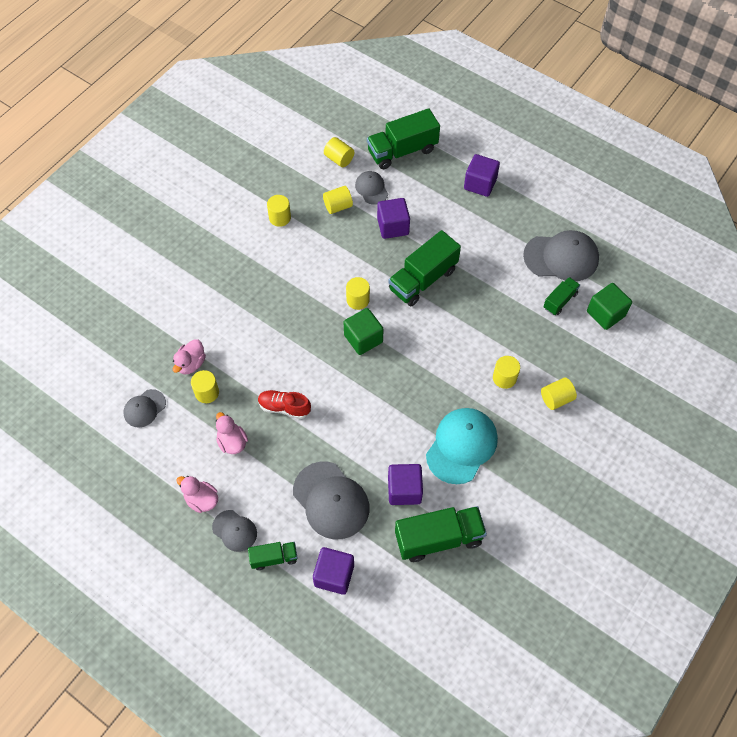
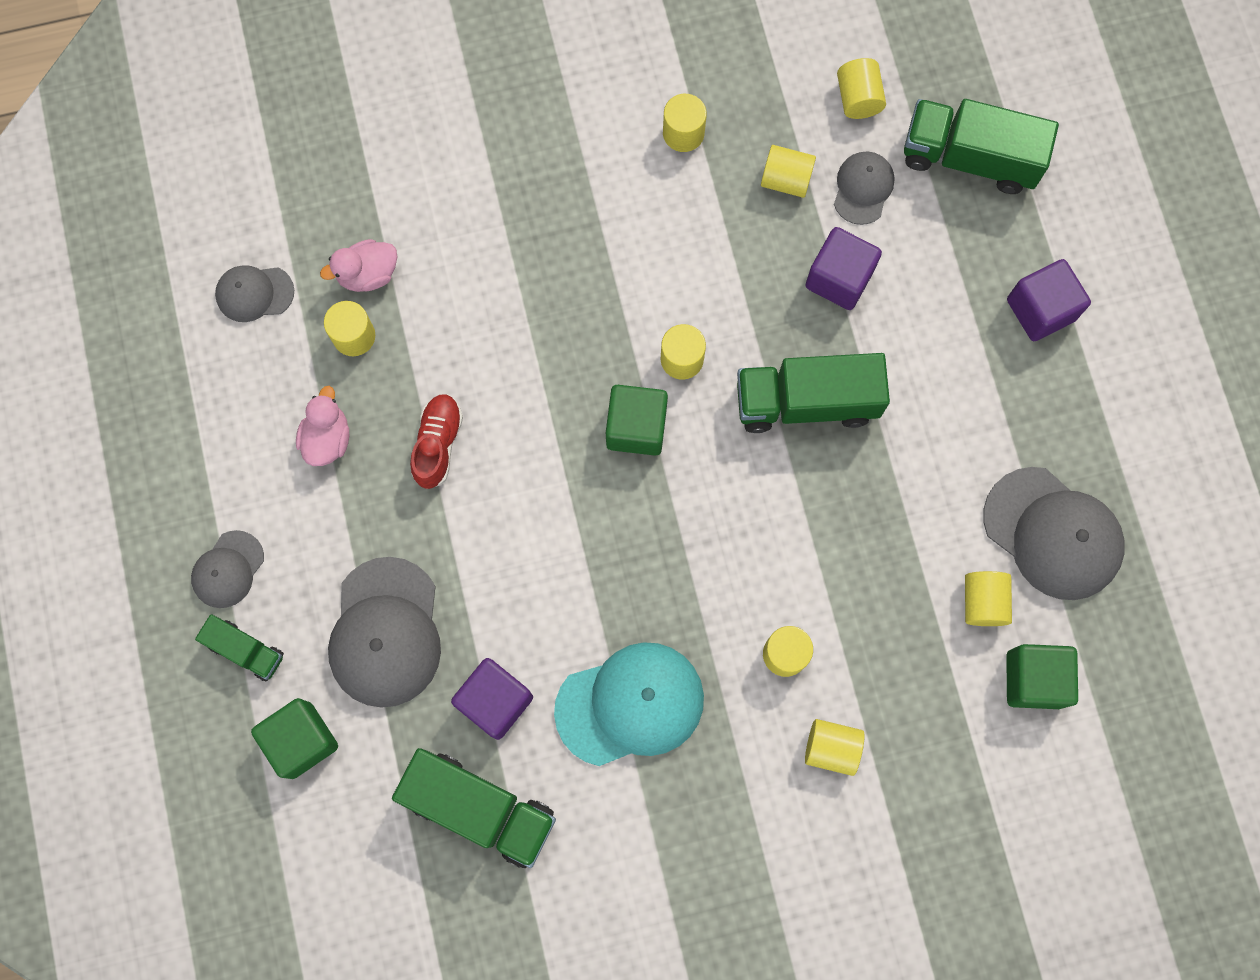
camera: 40 degrees right, 15 degrees up
(201, 500) = (221, 490): pink duck -> none
(234, 531) = (228, 569): grey cap -> grey cap turned 45 degrees clockwise
(284, 407) = (438, 444): red shoe -> red shoe turned 45 degrees clockwise
(334, 575) = (301, 740): purple cube -> green cube
(560, 301) = (983, 602): green truck -> yellow cylinder

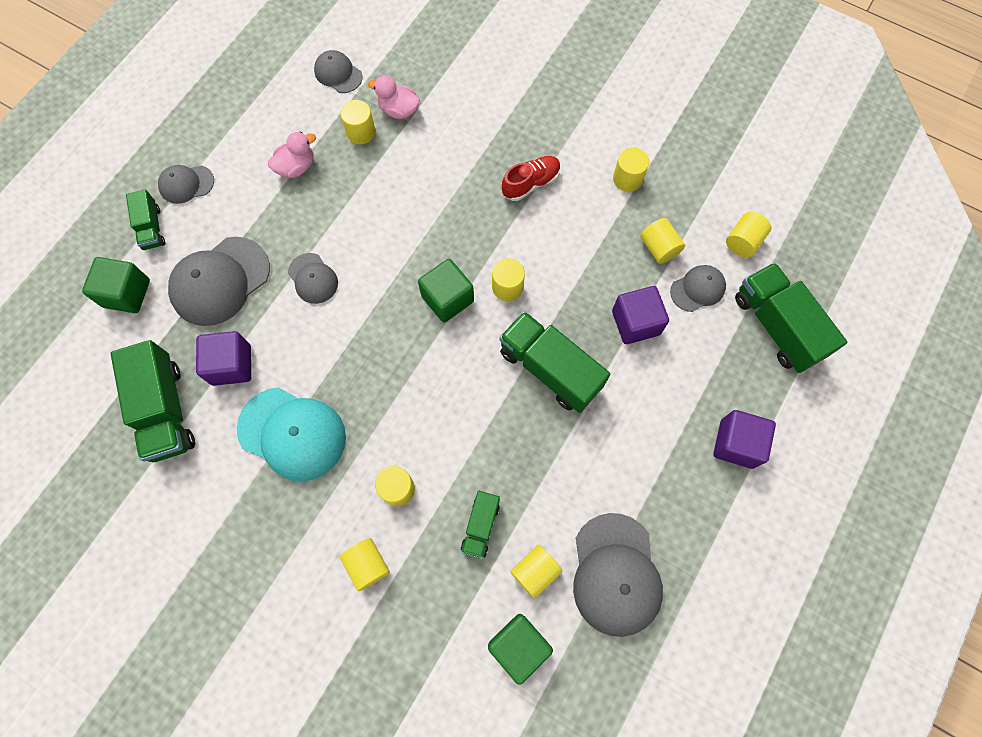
camera: 45 degrees right, 5 degrees down
(438, 444) = (343, 217): red shoe -> red shoe (531, 183)
(479, 537) = (313, 278): none -> grey cap
(894, 611) = (480, 526): none -> green truck

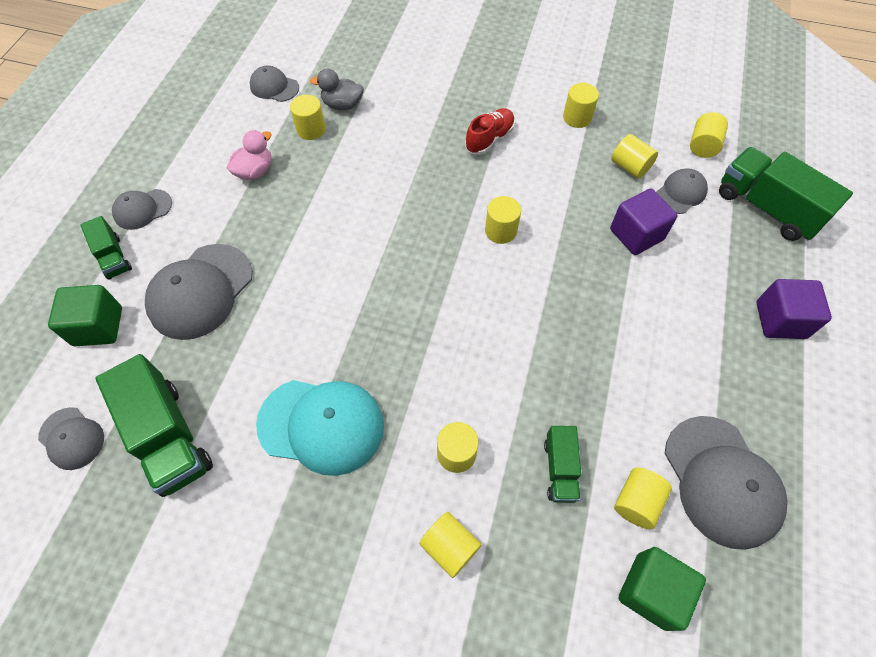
camera: 15 degrees left, 10 degrees down
(231, 365) = (234, 371): purple cube -> none
(313, 278) = (300, 267): grey cap -> grey cap (72, 438)
(398, 110) = (342, 105): pink duck -> grey duck
(447, 299) = (445, 254): green cube -> none
(550, 369) = (571, 295): green truck -> none

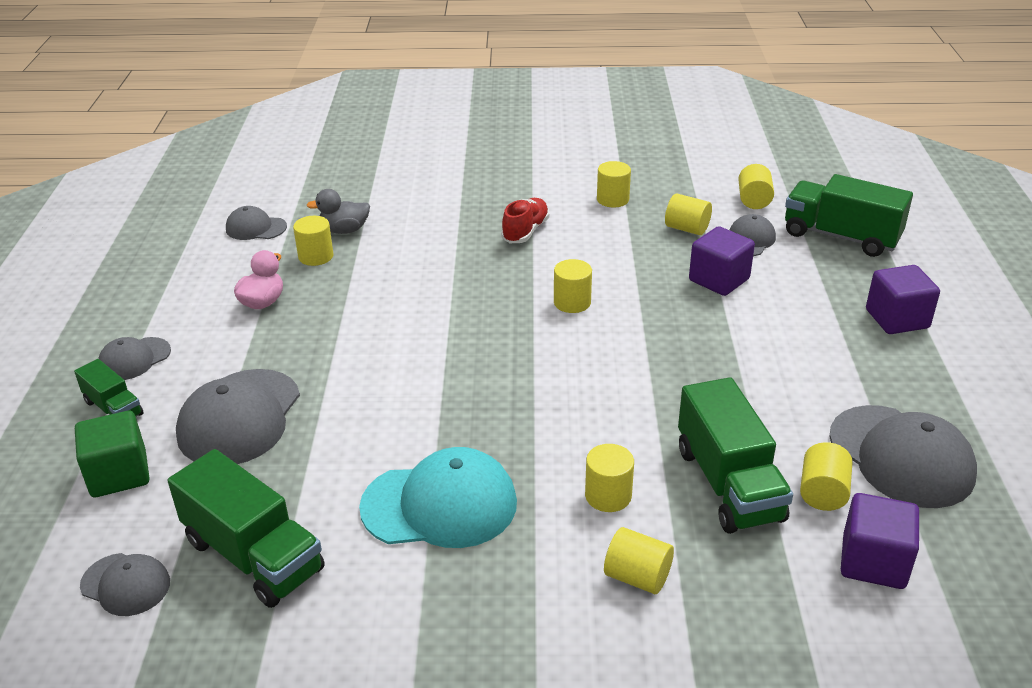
camera: 15 degrees left, 25 degrees down
(560, 469) = (728, 484): green truck -> green truck, size x1.85
(651, 591) = (873, 562): green cube -> purple cube

